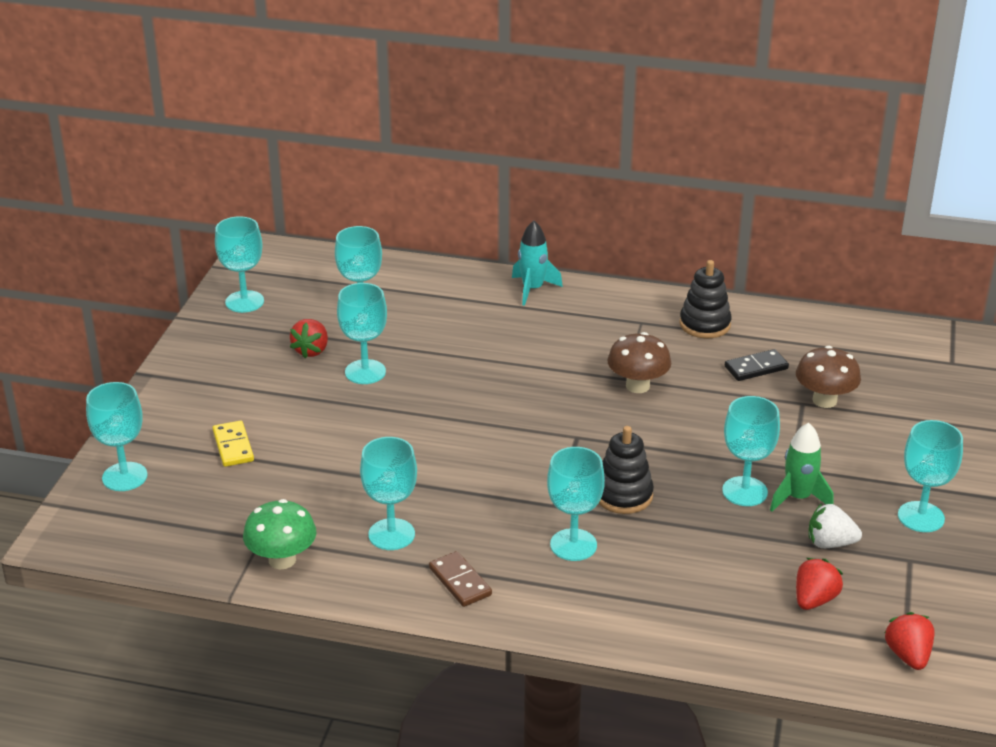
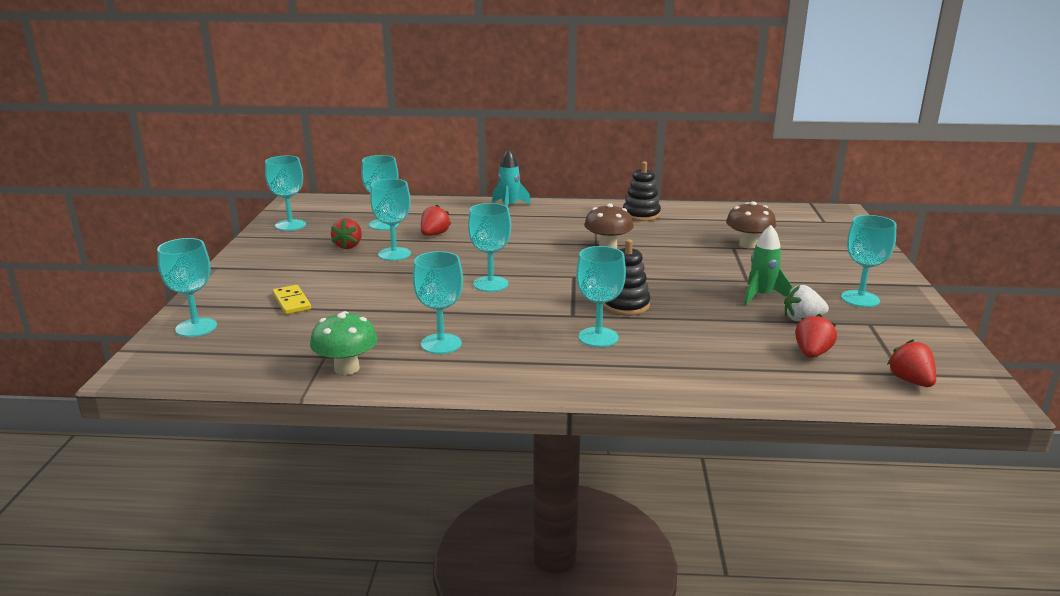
camera: 10 degrees left, 10 degrees down
(422, 339) = (434, 234): none -> red strawberry
(460, 581) = (510, 368): brown domino -> none
(744, 491) = (718, 296): turquoise goblet -> turquoise goblet (490, 284)
(756, 368) = (689, 232): black domino -> none

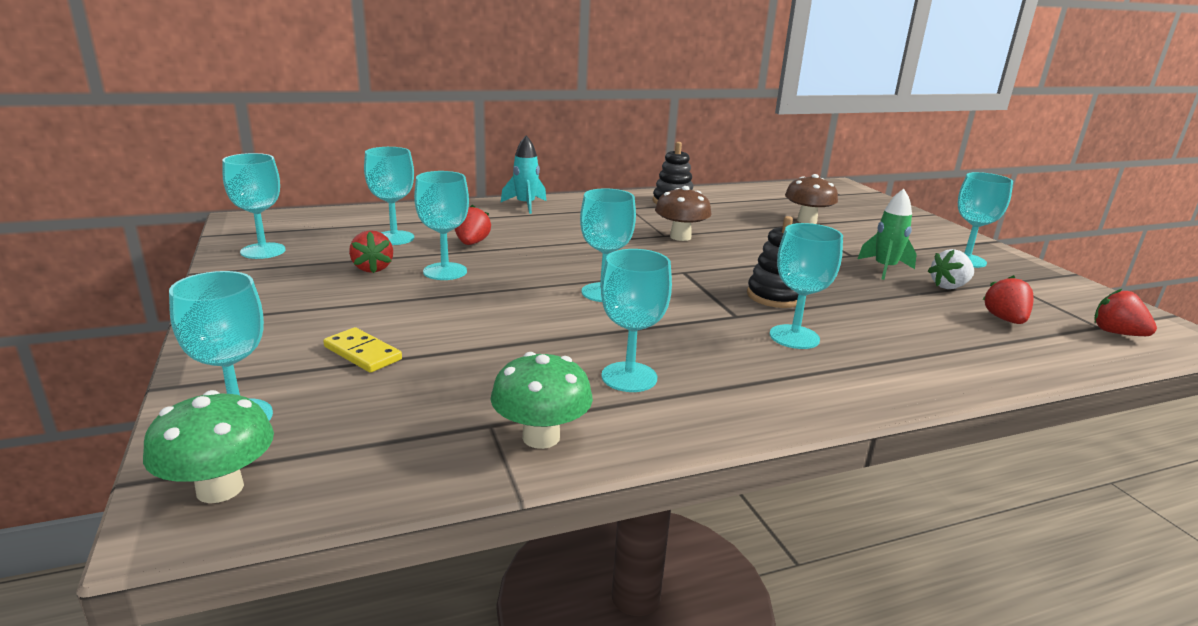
camera: 25 degrees left, 0 degrees up
(161, 361) = (220, 488): none -> green mushroom

